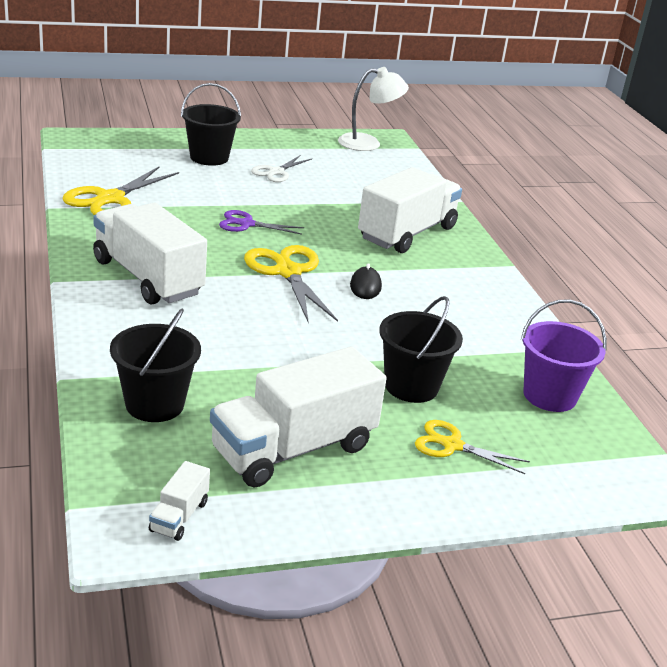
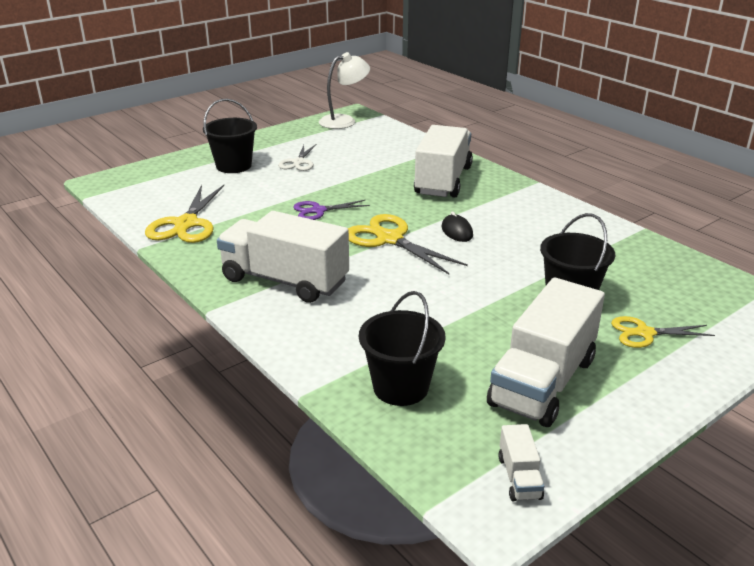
camera: 20 degrees left, 0 degrees up
(549, 395) = (664, 270): purple bucket -> none

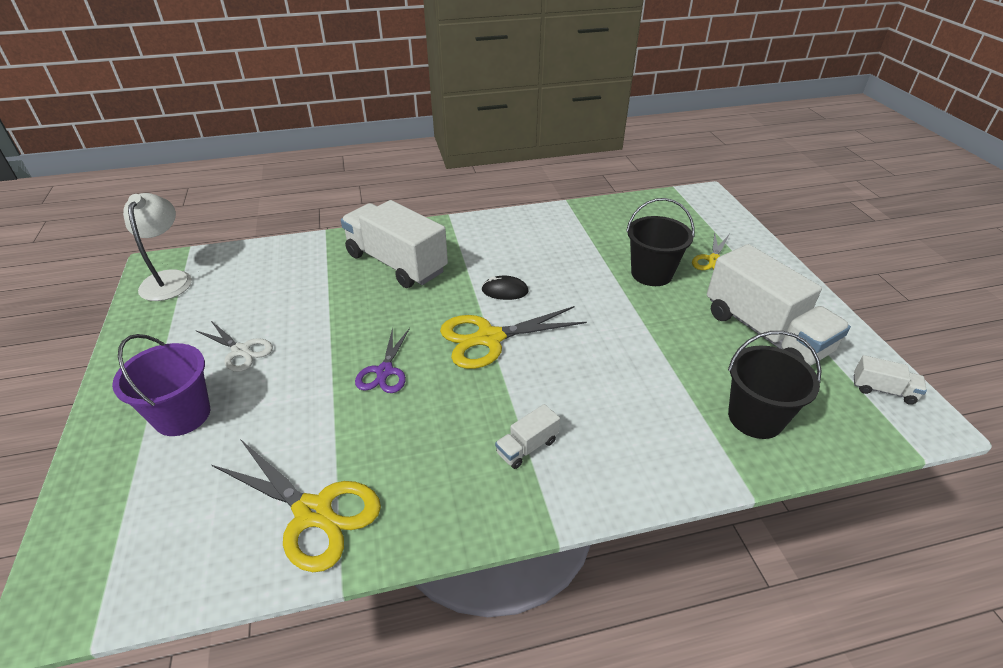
camera: 65 degrees left, 10 degrees up
(234, 166) = (182, 415): black bucket -> purple bucket
(285, 280) = (527, 447): white truck -> white truck, size x0.42

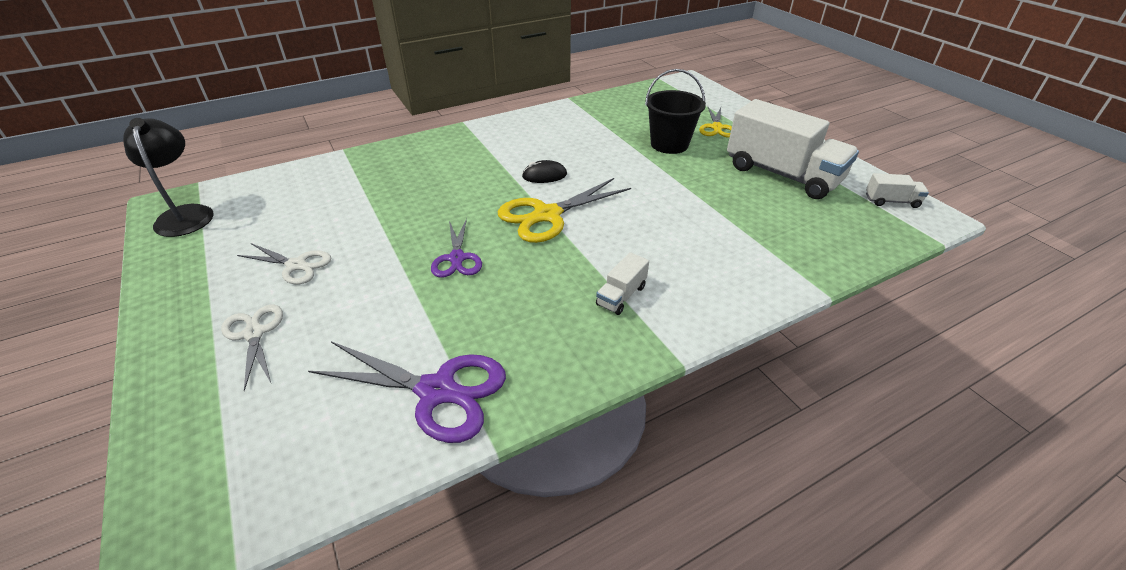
camera: 15 degrees left, 0 degrees up
(169, 279) = (186, 214): white lamp -> black lamp
(182, 415) = (254, 333): purple bucket -> white scissors
(314, 513) = (437, 391): yellow scissors -> purple scissors
(396, 263) = (429, 167): white truck -> none
(755, 418) = (804, 238): black bucket -> none

